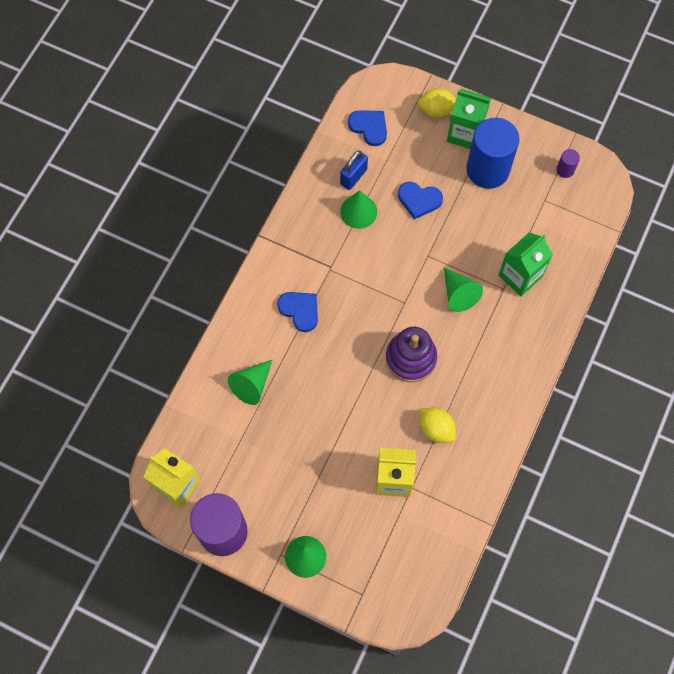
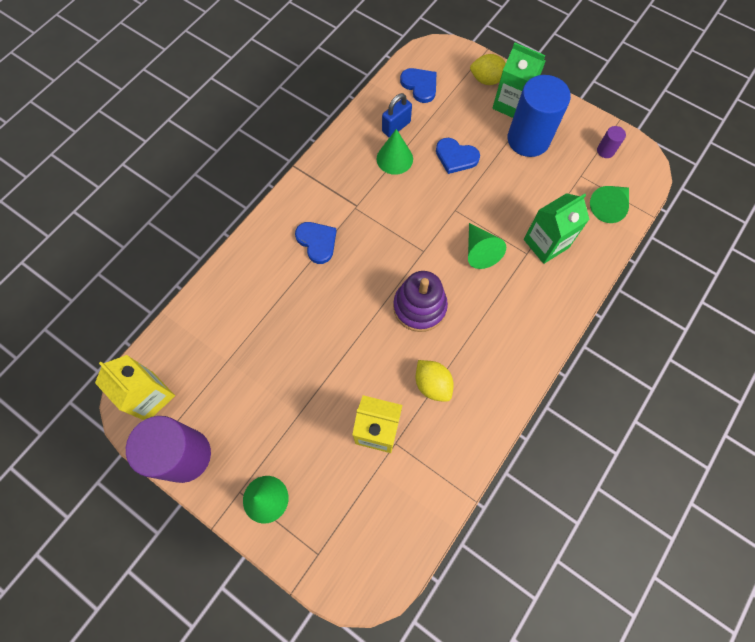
camera: 10 degrees right, 0 degrees up
(252, 385) = (252, 307): green cone -> green cone (608, 207)

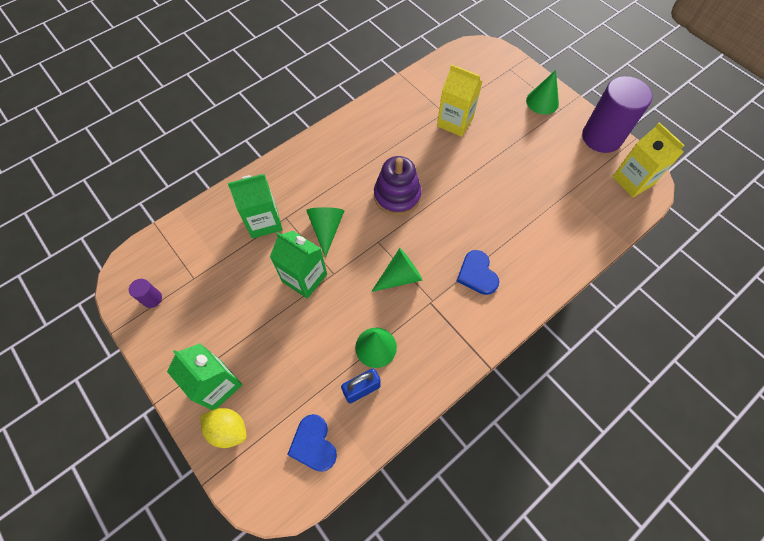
camera: 165 degrees left, 5 degrees down
(432, 384) = (405, 140): yellow lemon -> none
(456, 157) = (309, 332): blue heart -> none
(480, 200) = (304, 278): none -> green carton
(528, 139) = (223, 333): blue cylinder -> none
(608, 207) = (187, 240): green cone -> green cone (400, 276)

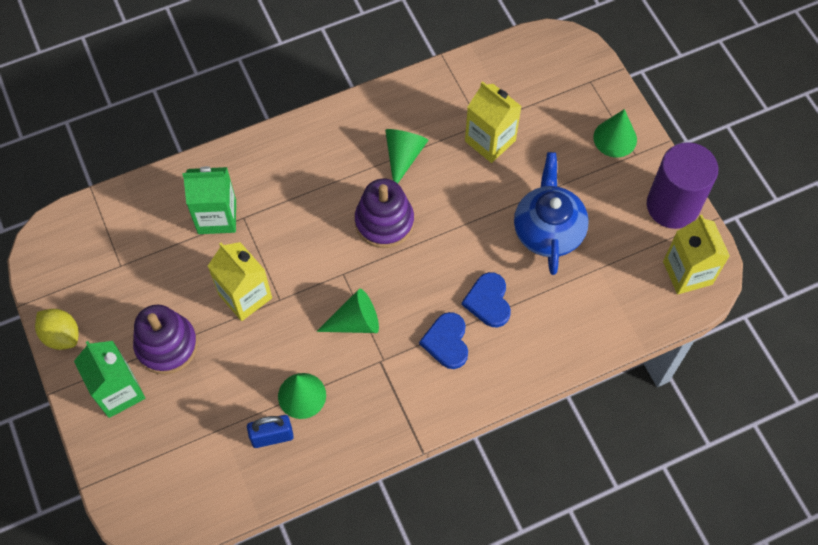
camera: 15 degrees right, 0 degrees up
(152, 299) = (70, 278): purple cylinder -> none
(228, 429) = (119, 441): yellow lemon -> yellow lemon (62, 336)
(249, 334) = (166, 345): none -> purple stacking toy
(304, 278) = (245, 296): green carton -> yellow carton
(313, 444) = (204, 480): blue heart -> blue heart (488, 301)
(326, 229) = (287, 243): green cone -> green cone (403, 156)
(521, 174) = (548, 230): none -> blue teapot

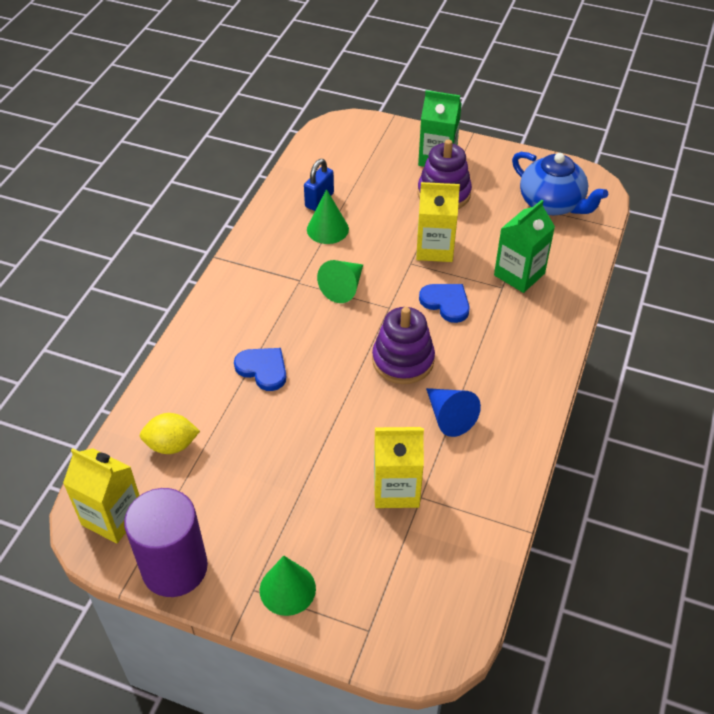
camera: 135 degrees right, 15 degrees down
(62, 336) = (509, 156): yellow lemon -> yellow lemon (172, 445)
(403, 156) = (449, 417): green cone -> blue cone
(447, 342) = (266, 323): blue heart -> blue heart (446, 303)
(548, 230) = (269, 456): blue teapot -> blue teapot (552, 204)

